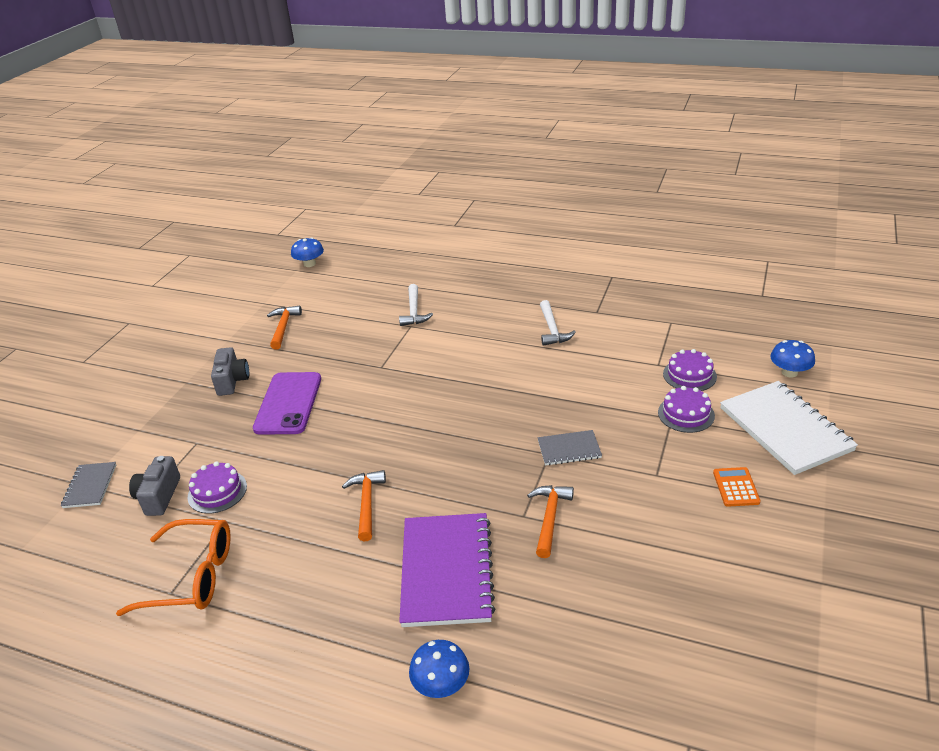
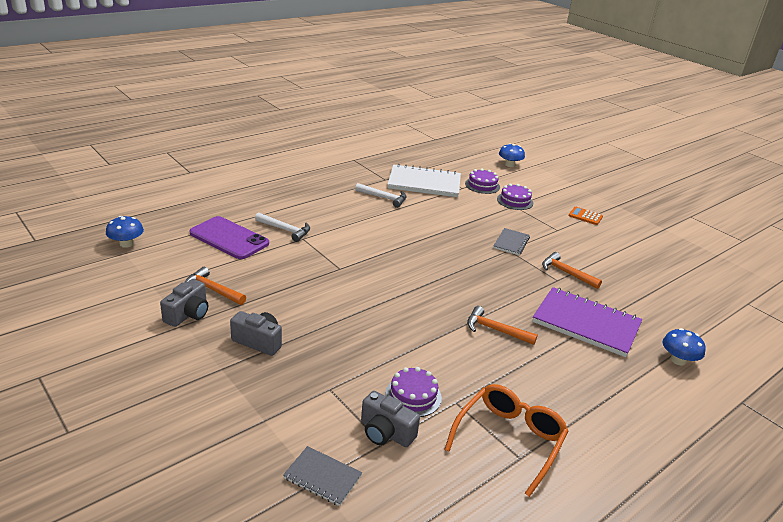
camera: 65 degrees left, 5 degrees down
(241, 335) = (188, 314): none -> grey camera
(288, 403) = (333, 323): purple phone -> purple phone (229, 238)
(785, 429) = (553, 186): white notebook -> white notebook (424, 183)

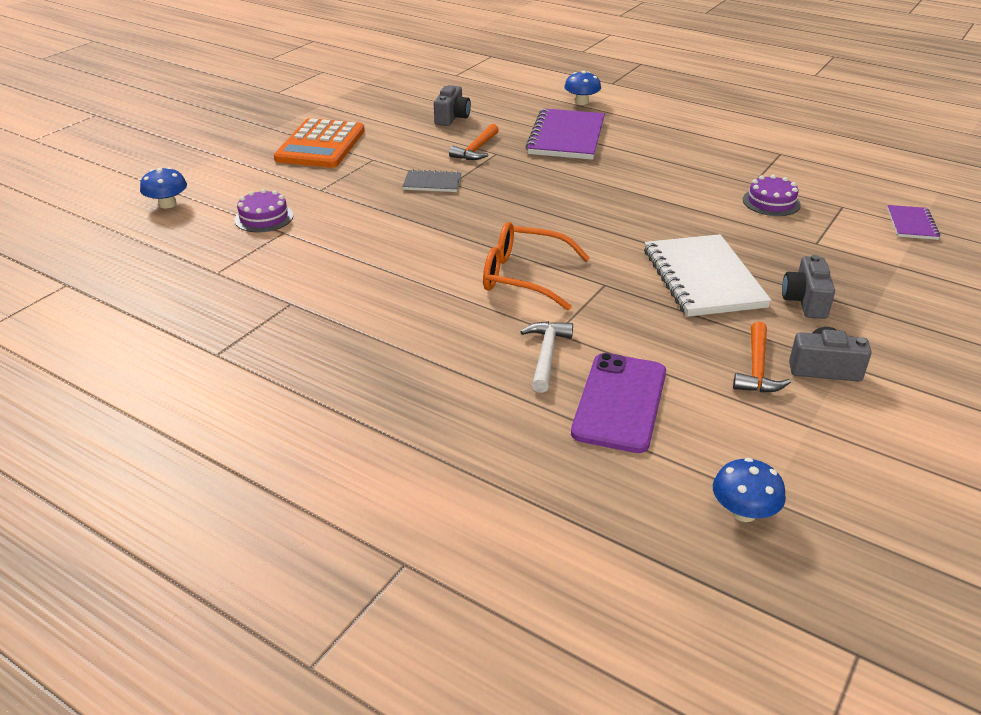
camera: 105 degrees left, 5 degrees up
(322, 477) = (911, 224): grey notebook -> purple notebook
(384, 198) = (366, 291): white hammer -> none
(386, 432) = (830, 207): grey camera -> grey camera (452, 118)
(424, 183) = (286, 265): white notebook -> white notebook (703, 278)
(495, 330) = (626, 176): orange hammer -> none
(509, 440) = (767, 158): orange glasses -> orange glasses (523, 276)
(515, 201) = (305, 190): purple cake -> none
(585, 216) = (321, 145): orange calculator -> orange calculator, size x2.26

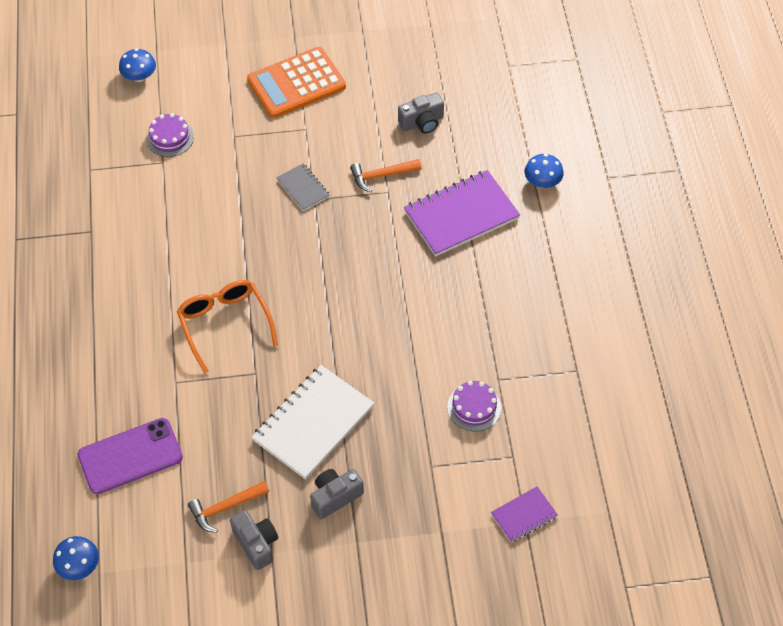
camera: 50 degrees right, 20 degrees up
(546, 355) = (147, 392): white hammer -> none

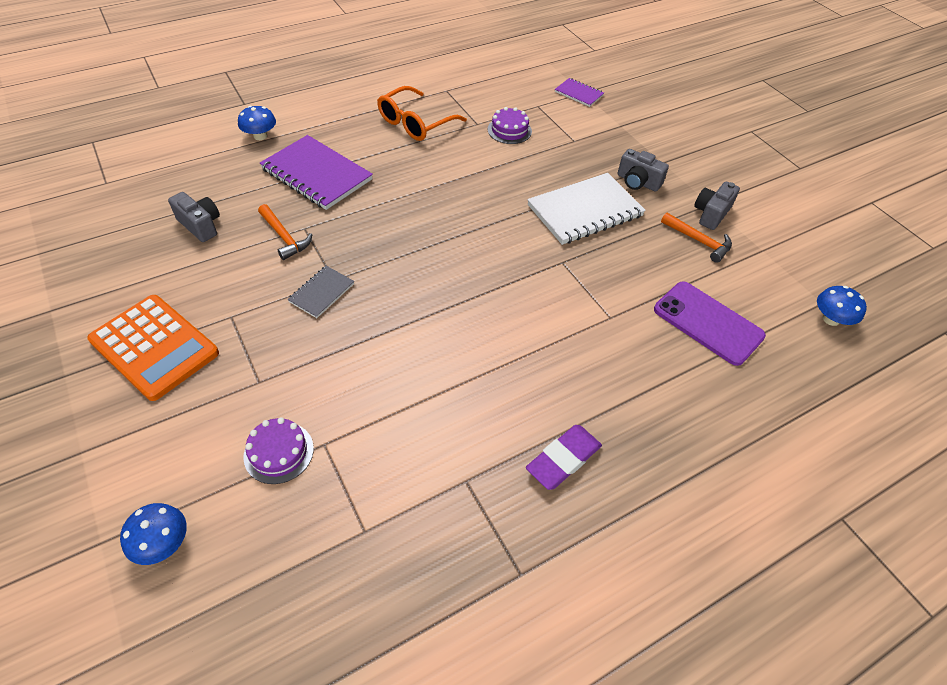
camera: 115 degrees left, 5 degrees down
(72, 292) = (563, 459): none -> purple eraser
(225, 324) = (523, 301): orange glasses -> orange glasses (415, 123)
(313, 423) = (585, 211): white notebook -> white notebook turned 45 degrees counterclockwise

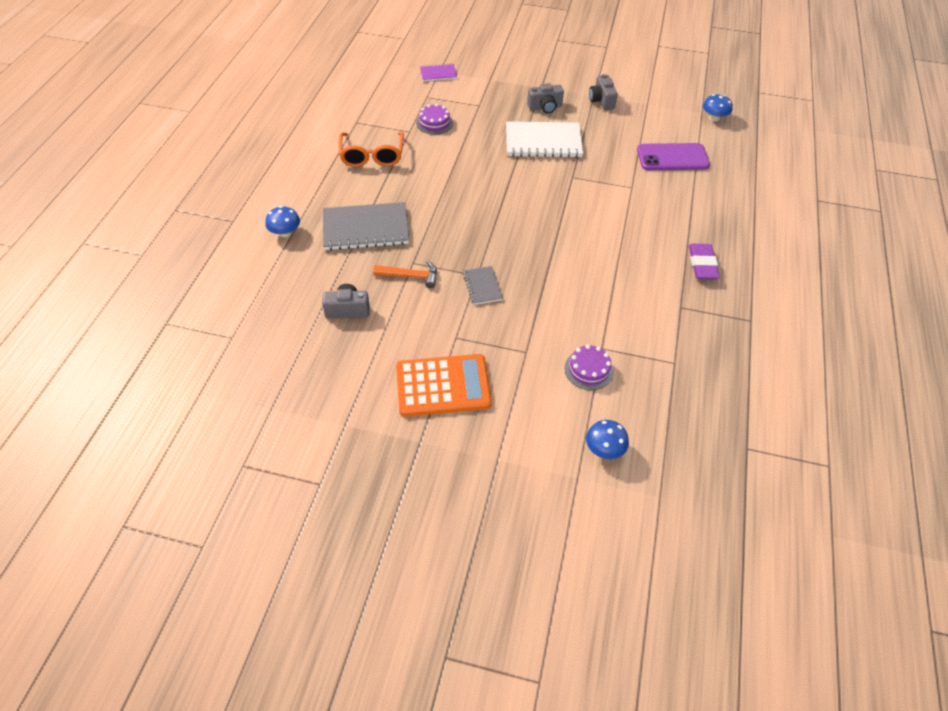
camera: 45 degrees left, 0 degrees up
(317, 174) = (366, 228): purple notebook -> grey notebook
(585, 211) = (543, 142): white notebook -> white notebook turned 75 degrees clockwise
(699, 241) = (615, 119): orange hammer -> none

